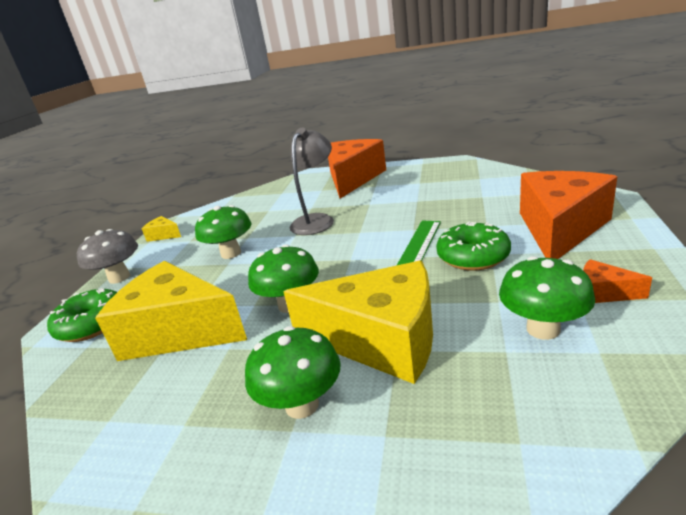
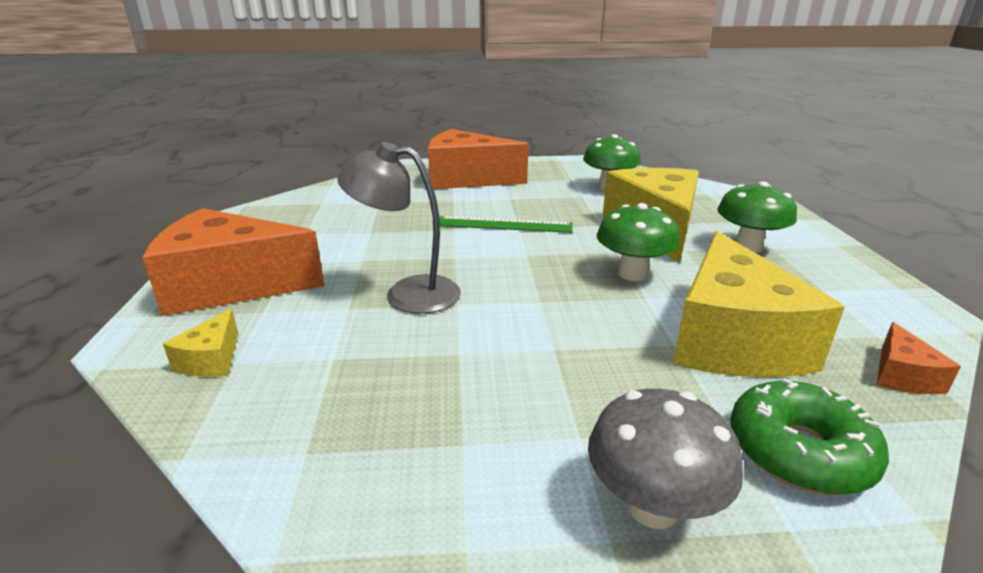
camera: 110 degrees left, 0 degrees up
(164, 235) = (424, 524): yellow cheese -> yellow cheese (211, 359)
(231, 253) = (521, 355): green mushroom -> none
(473, 256) = (516, 204): green donut -> none
(603, 293) = (560, 174): orange cheese -> orange cheese (902, 375)

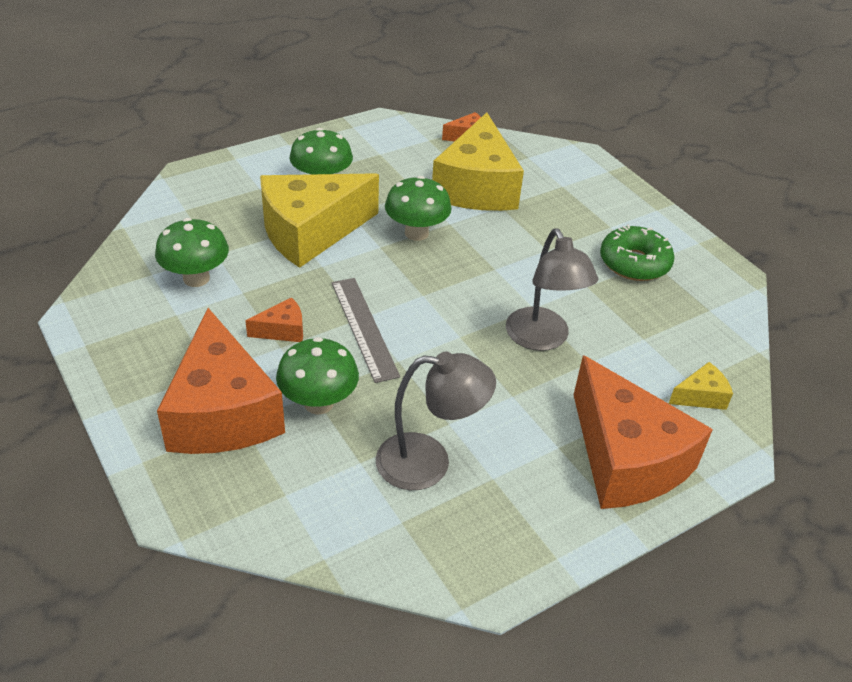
camera: 120 degrees left, 15 degrees up
(348, 218) = (429, 462): none -> grey lamp
(443, 200) = (318, 403): none -> green mushroom
(504, 225) = (364, 328): green ruler -> grey ruler
(527, 201) = (282, 330): none -> orange cheese
(652, 506) = (630, 201): grey mushroom -> none
(731, 339) = (477, 187): yellow cheese -> yellow cheese turned 120 degrees clockwise
(799, 451) = (559, 167): green donut -> green donut (634, 263)

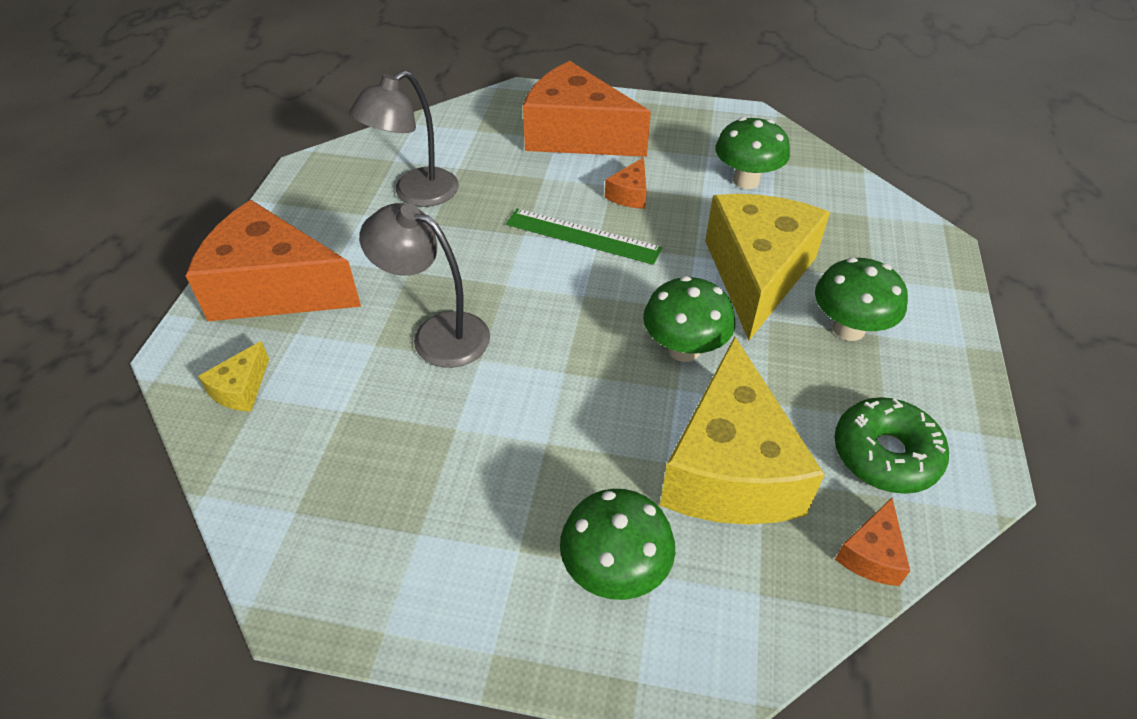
camera: 135 degrees right, 5 degrees up
(318, 403) = (532, 175): green mushroom -> green mushroom (615, 571)
(364, 328) = (582, 236): grey ruler -> green ruler
(477, 187) = (729, 468): yellow cheese -> yellow cheese turned 135 degrees counterclockwise
(634, 263) = (435, 510): green donut -> green donut (885, 455)

